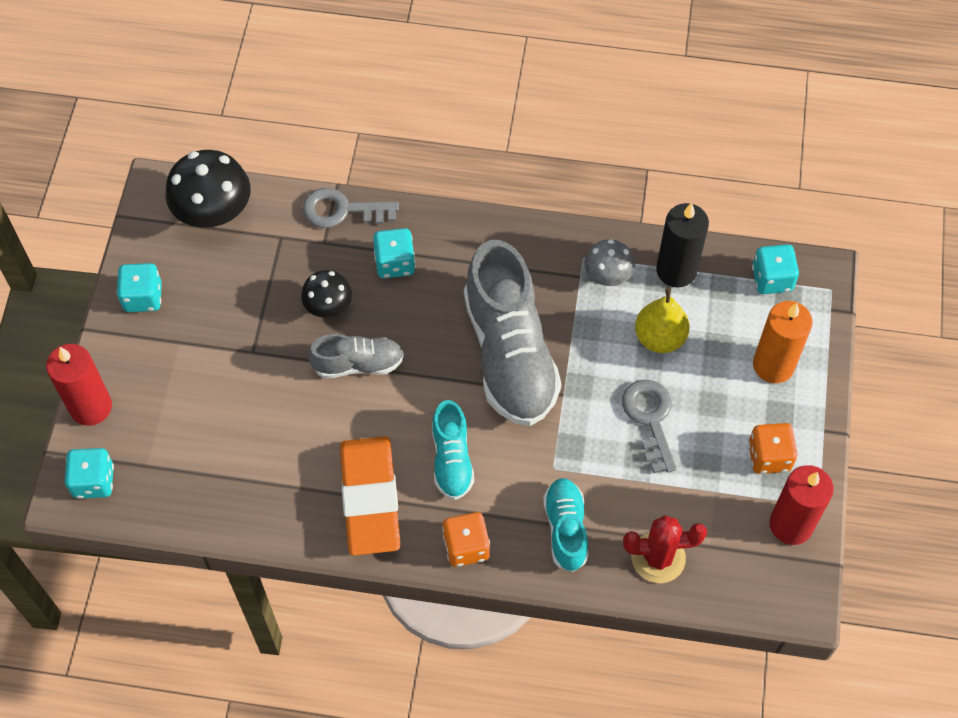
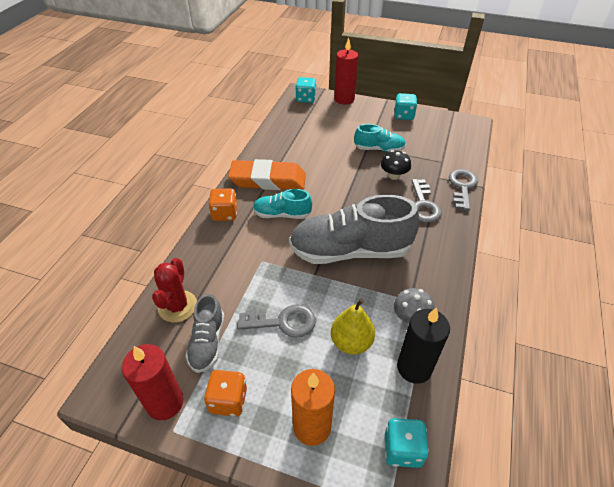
camera: 100 degrees right, 15 degrees down
(213, 212) = (458, 139): black mushroom -> none
(358, 364) = (353, 183): grey shoe -> grey shoe (207, 342)
(395, 263) = (423, 205): turquoise dice -> grey key
(566, 529) = (217, 260): turquoise shoe -> turquoise shoe (379, 149)

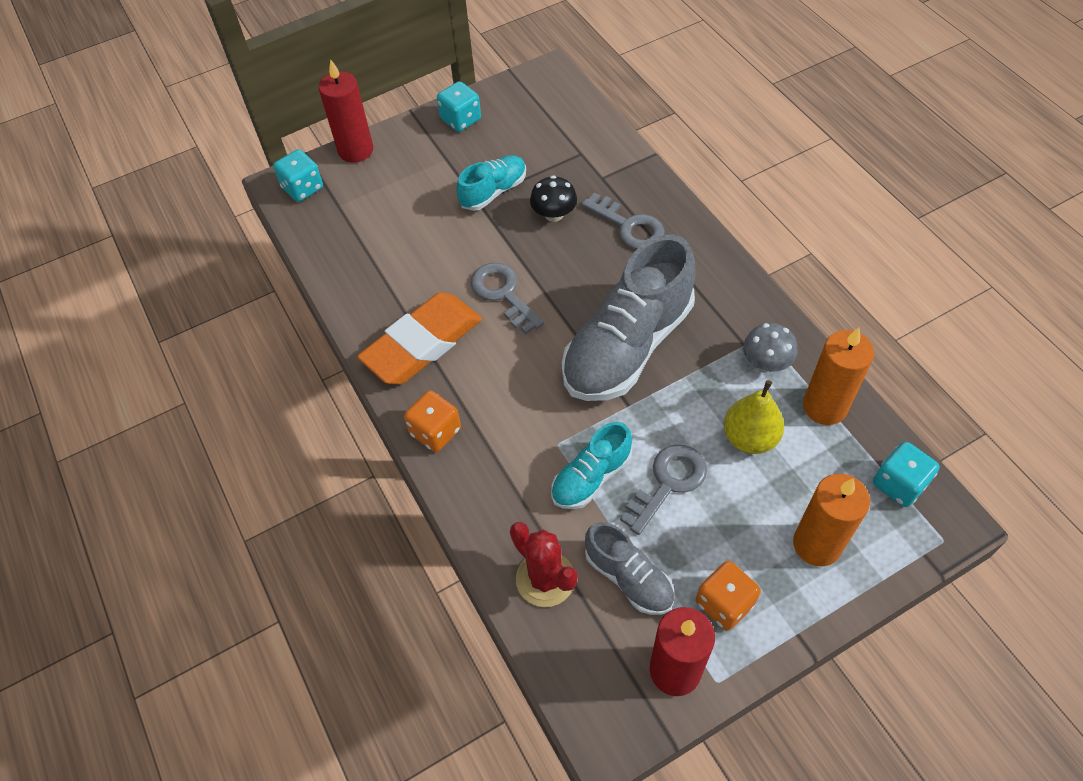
camera: 45 degrees left, 10 degrees up
(282, 214) = (501, 371): turquoise shoe -> turquoise shoe (591, 477)
(414, 368) = (824, 406): black candle -> orange candle
(462, 187) = (638, 169): grey key -> grey key (503, 294)

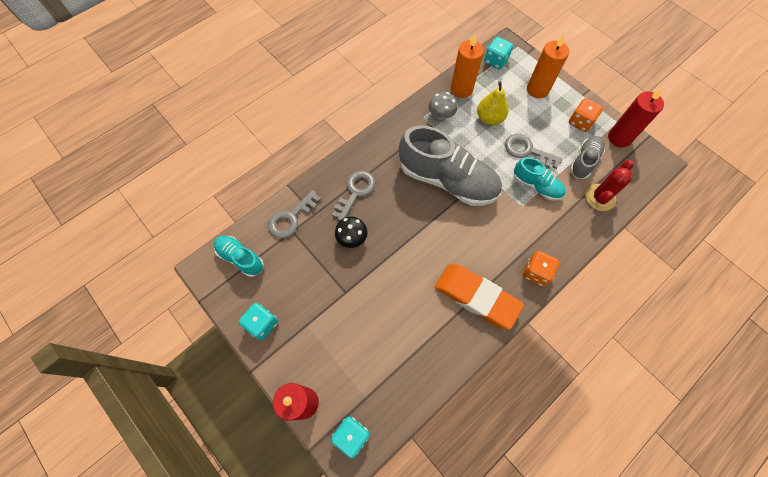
camera: 105 degrees left, 10 degrees up
(493, 192) = (336, 282): turquoise shoe -> turquoise shoe (241, 258)
(503, 294) = (425, 256): grey key -> grey key (291, 218)

